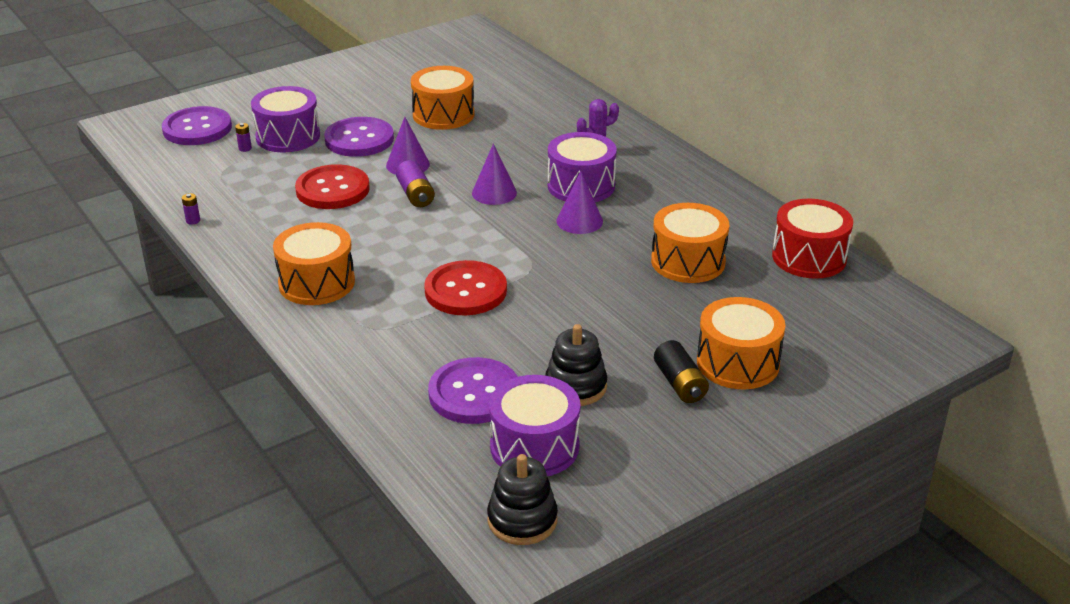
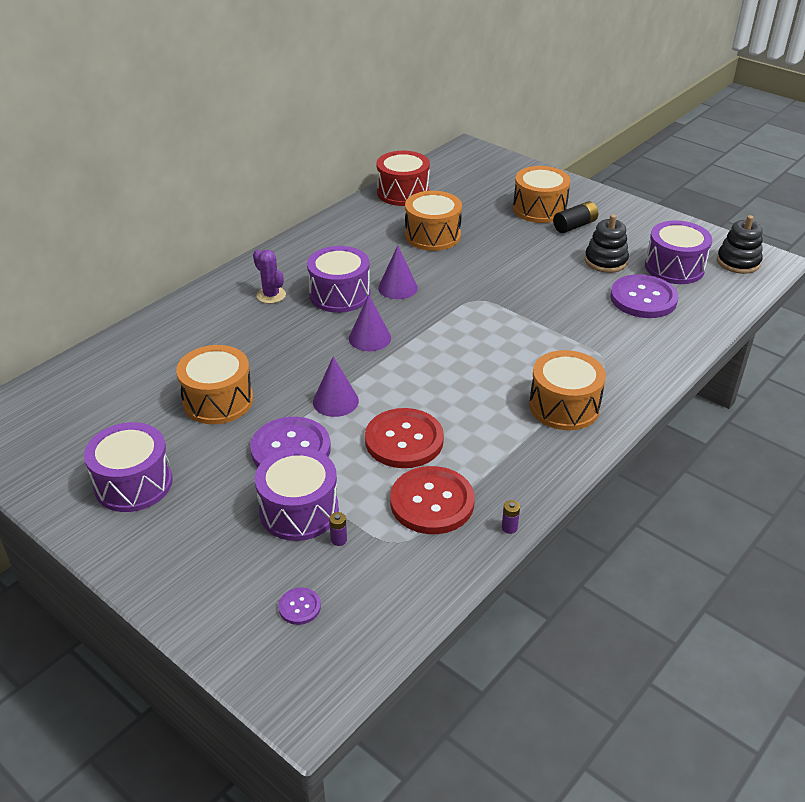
camera: 105 degrees left, 5 degrees up
(197, 128) = (299, 607): purple button -> purple button, size x0.45
(367, 80) = (133, 483): none -> purple drum
(415, 195) = (391, 383): purple battery -> none
(465, 291) = (527, 325): red button -> red button (432, 502)

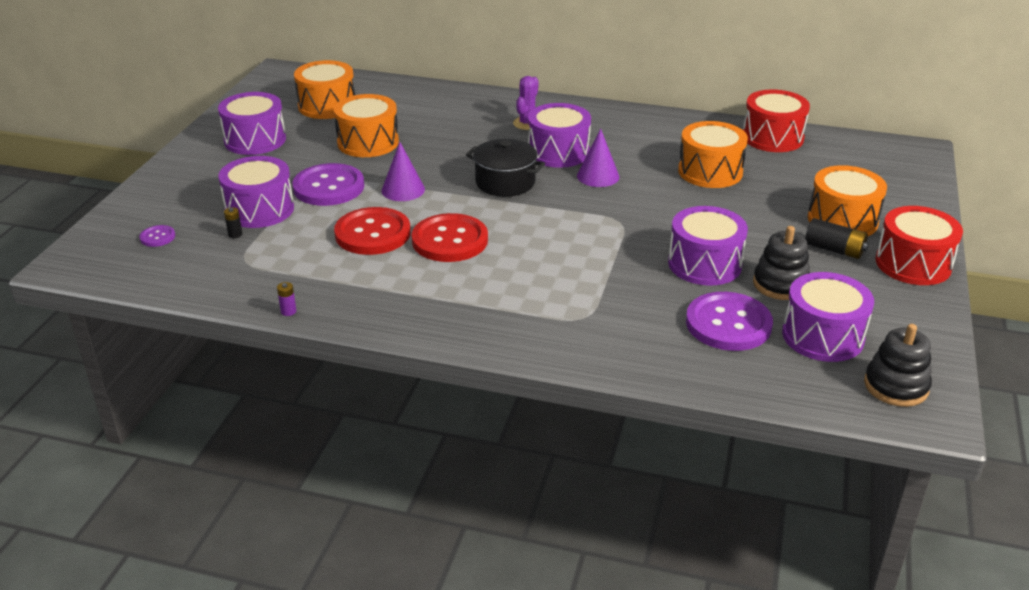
camera: 65 degrees right, 5 degrees down
(338, 540) = (235, 234): purple battery -> black battery
(369, 338) = (505, 182): purple cone -> black pot
(432, 502) = (300, 265): red button -> red button (450, 240)
(562, 282) = (704, 264): none -> purple drum
(564, 406) = (482, 307): orange drum -> orange drum (327, 106)
(609, 205) = (913, 264): none -> red drum

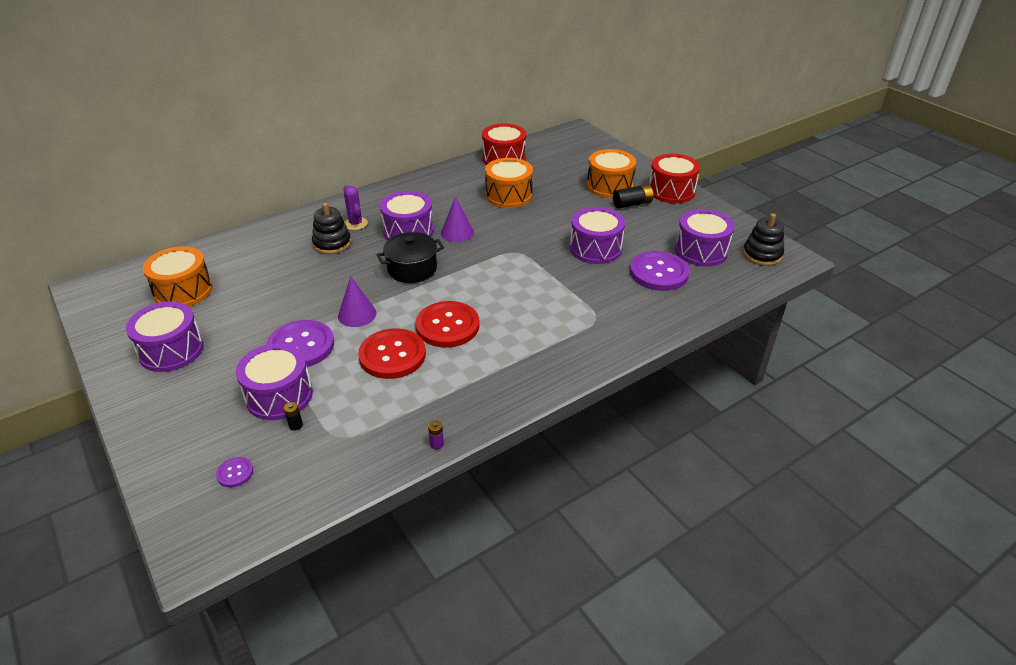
camera: 50 degrees left, 5 degrees up
(368, 142) = (269, 298): orange drum -> none
(780, 284) = (643, 237): black stacking toy -> black stacking toy (332, 244)

